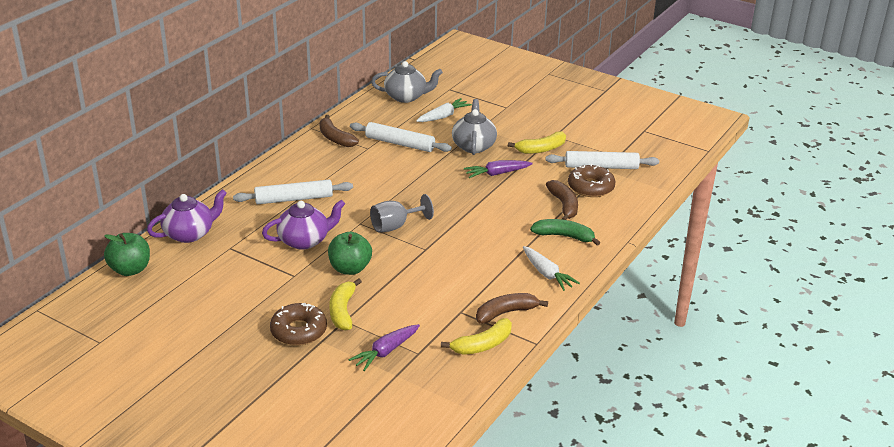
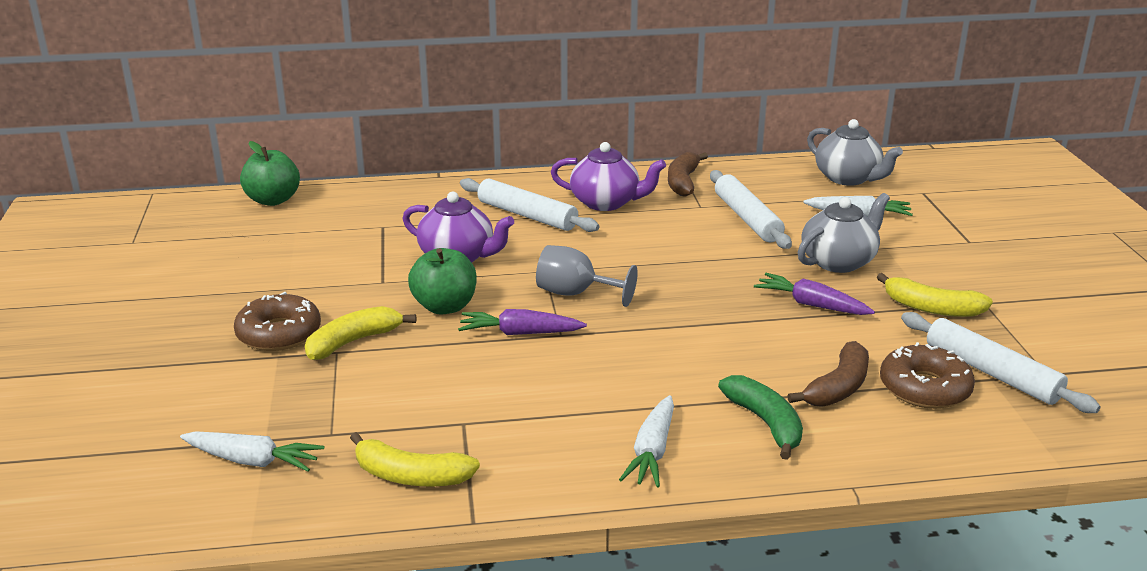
camera: 50 degrees right, 5 degrees down
(190, 234) = (376, 197): purple teapot -> purple teapot (606, 203)
(385, 352) = (305, 409): purple carrot -> purple carrot (519, 333)
(410, 386) = (253, 461): none -> white carrot
(506, 313) = (510, 460): brown banana -> none

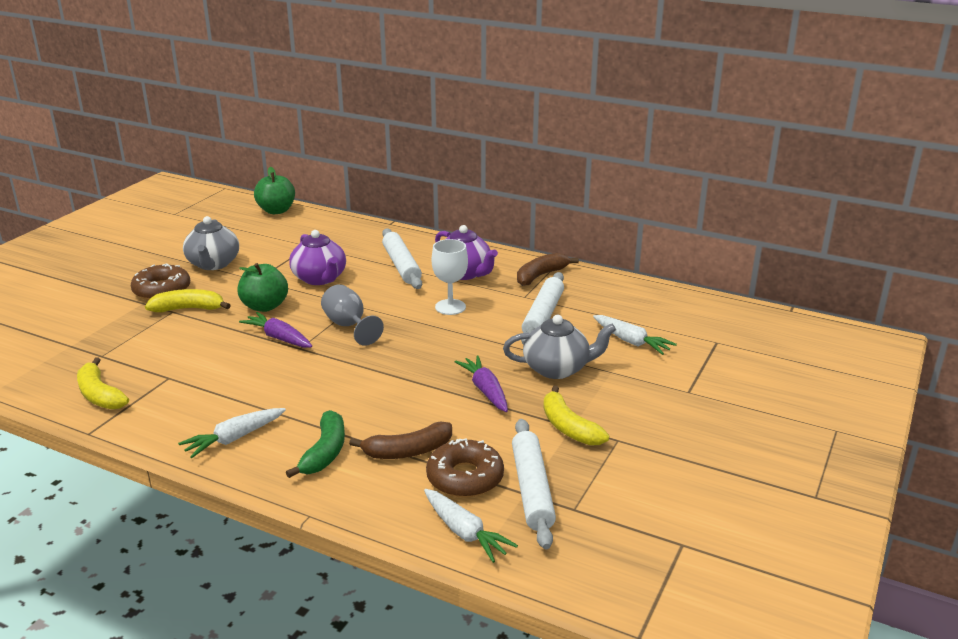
camera: 35 degrees right, 0 degrees up
(253, 461) = (48, 354): white carrot -> white carrot (465, 532)
(647, 239) = (450, 307): none -> white goblet
(848, 178) = (672, 312): grey teapot -> grey teapot (213, 264)

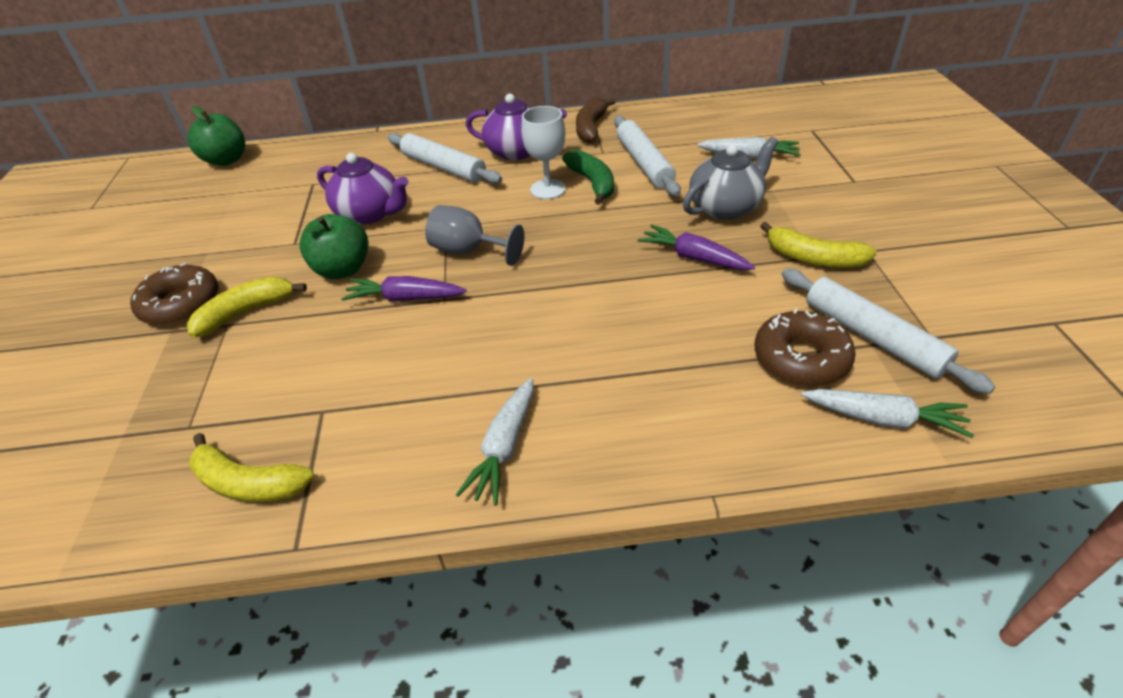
camera: 30 degrees left, 15 degrees up
(213, 264) = (216, 246): grey teapot -> none
(325, 452) = (629, 407): green banana -> green banana (592, 183)
(407, 451) = (710, 359): brown banana -> none

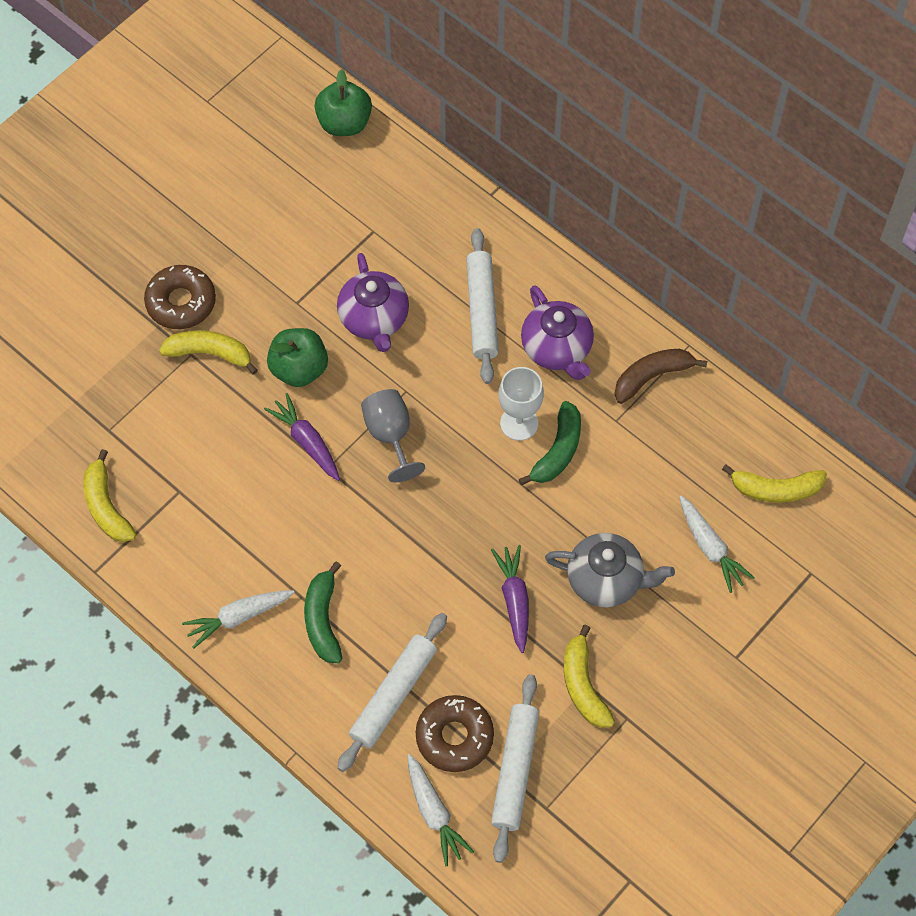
camera: 45 degrees right, 20 degrees up
(581, 382) = (323, 619): none -> green banana
(644, 163) = (625, 469): white rolling pin -> white rolling pin (393, 695)
(732, 119) = (775, 489): none -> yellow banana

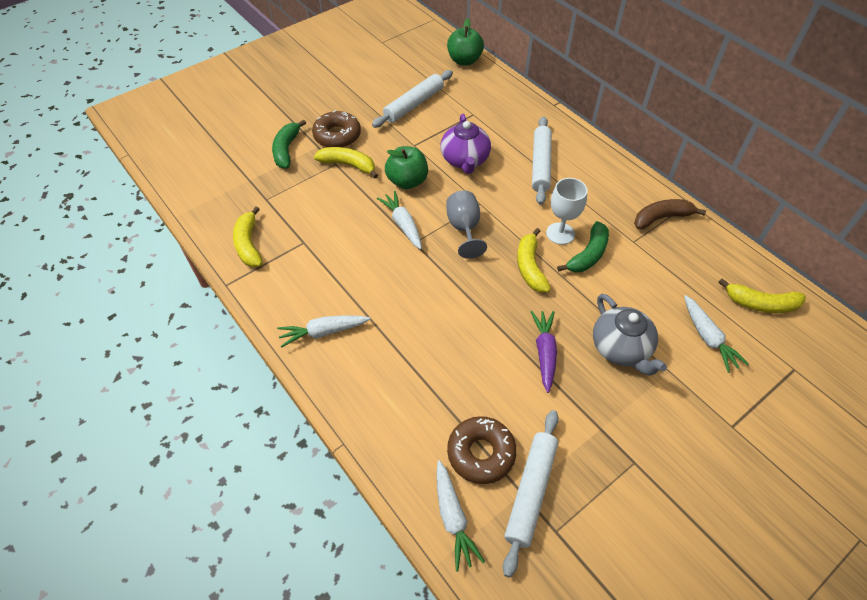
camera: 10 degrees right, 10 degrees down
(306, 441) = (402, 224): purple carrot -> white carrot
(323, 619) = (389, 344): green banana -> green banana (286, 150)
(393, 695) = (434, 410): white rolling pin -> white rolling pin (414, 104)
(557, 349) = (592, 193): purple teapot -> none
(583, 685) = (597, 428): yellow banana -> yellow banana (530, 267)
(606, 580) = (621, 349): grey teapot -> grey teapot turned 45 degrees clockwise

